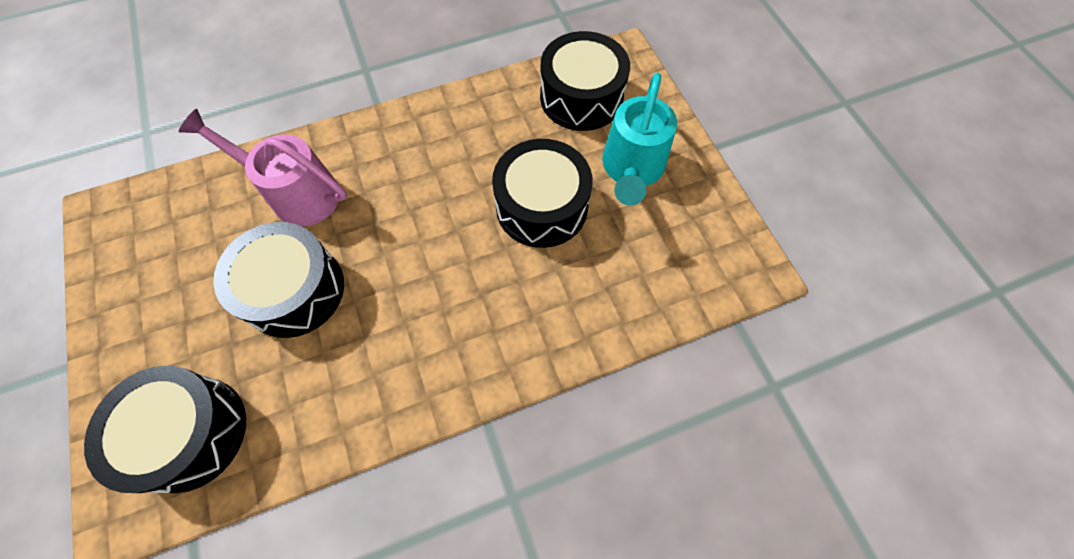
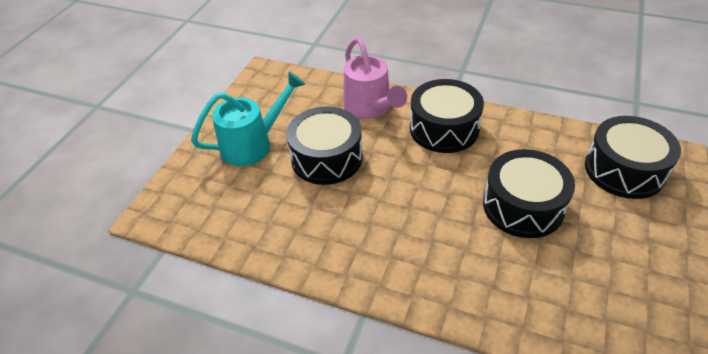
camera: 135 degrees left, 20 degrees down
(296, 193) = (485, 273): pink watering can -> pink watering can (370, 108)
(581, 97) = (219, 205): black drum -> black drum (444, 128)

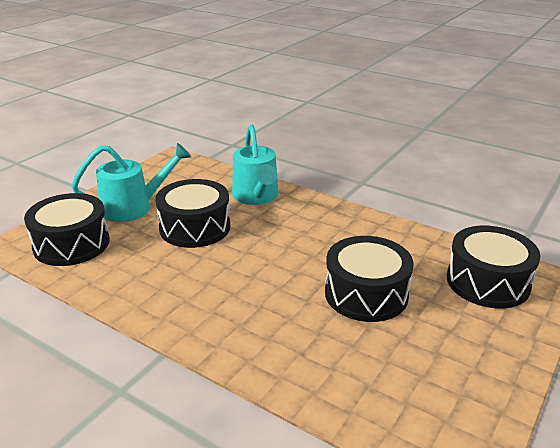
camera: 10 degrees right, 15 degrees down
(370, 108) = (256, 197): pink watering can -> turquoise watering can
(444, 128) = (319, 222): black drum -> black drum (71, 244)

